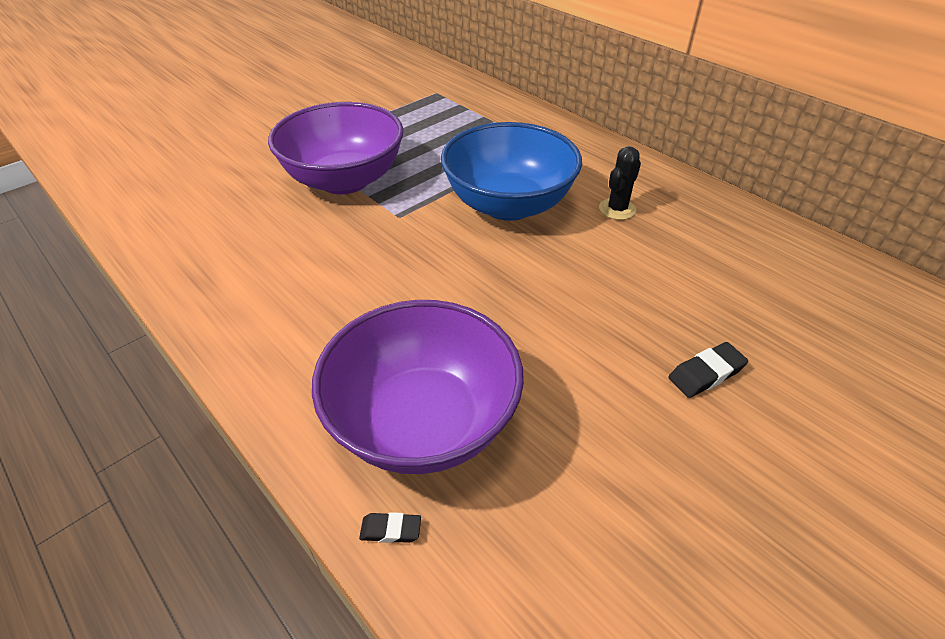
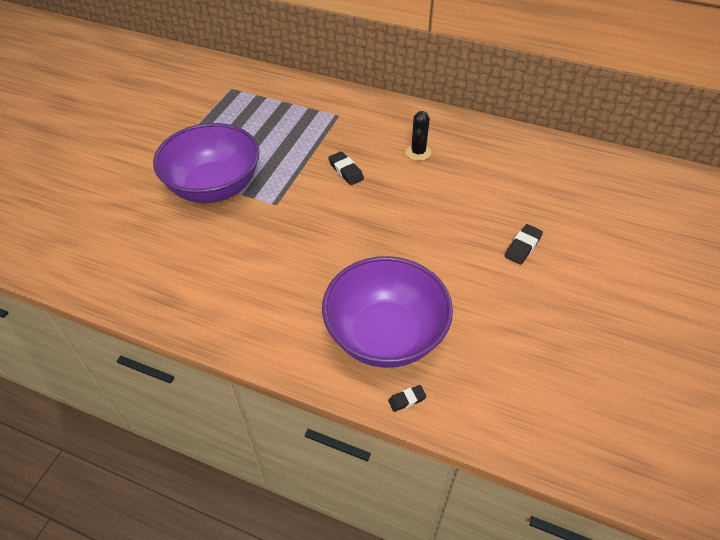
camera: 25 degrees left, 5 degrees up
(508, 205) = (346, 171): blue bowl -> black eraser

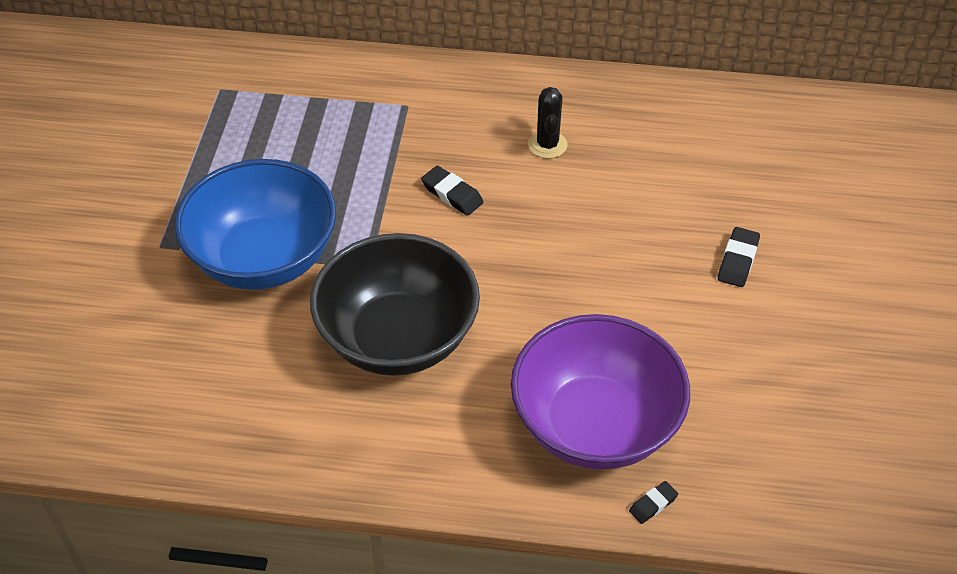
camera: 15 degrees left, 0 degrees up
(214, 187) = (264, 258): purple bowl -> blue bowl
(276, 251) = (398, 338): none -> black bowl

